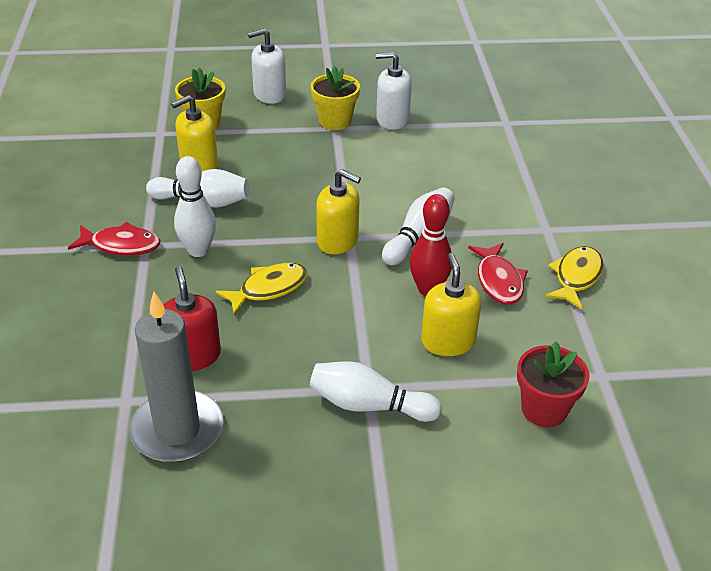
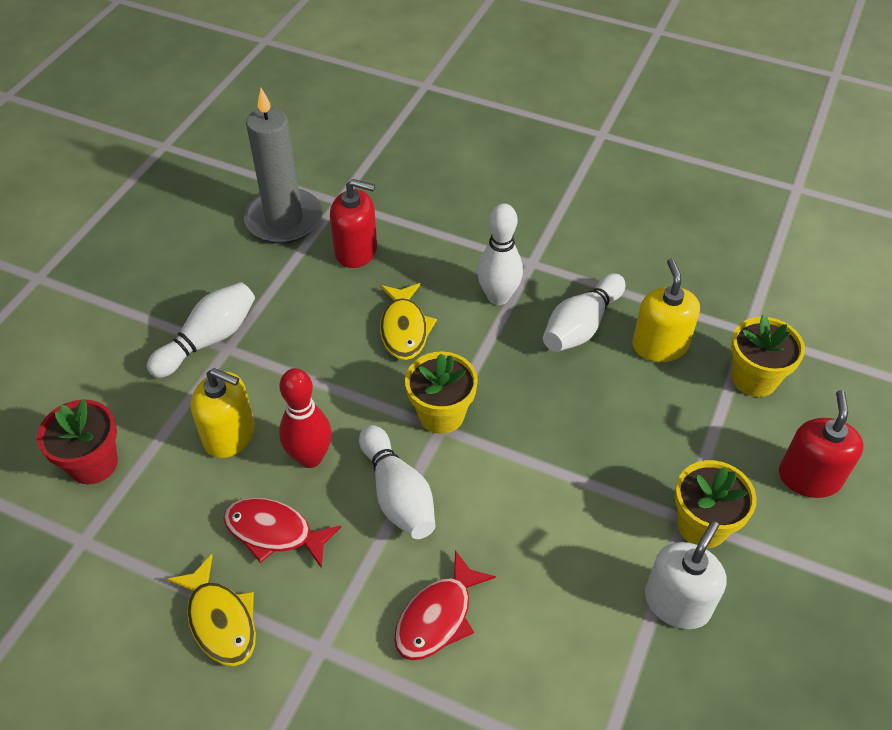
camera: 120 degrees right, 10 degrees up
(121, 245) = (541, 246): red fish -> red fish (438, 616)
(269, 94) = (809, 477): white soap dispenser -> red soap dispenser
(338, 241) = (441, 414): yellow soap dispenser -> yellow flower pot

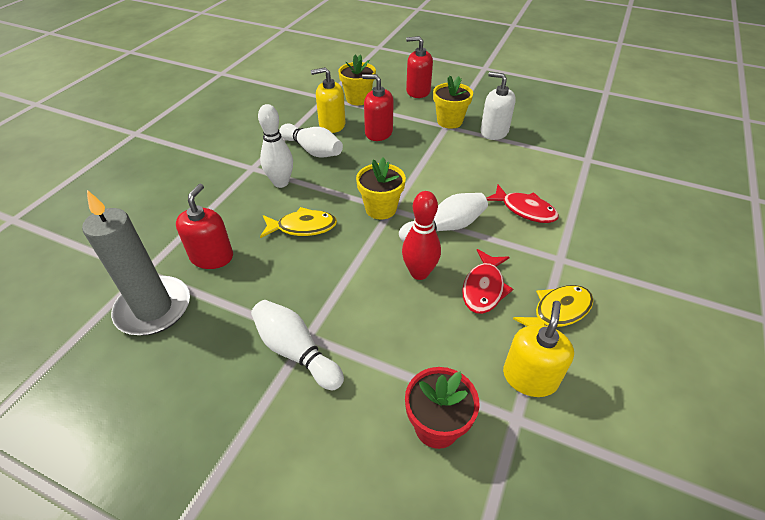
camera: 90 degrees left, 5 degrees down
(229, 435) = (401, 324): yellow soap dispenser -> yellow soap dispenser (529, 377)
(644, 411) = (378, 132): none -> red soap dispenser

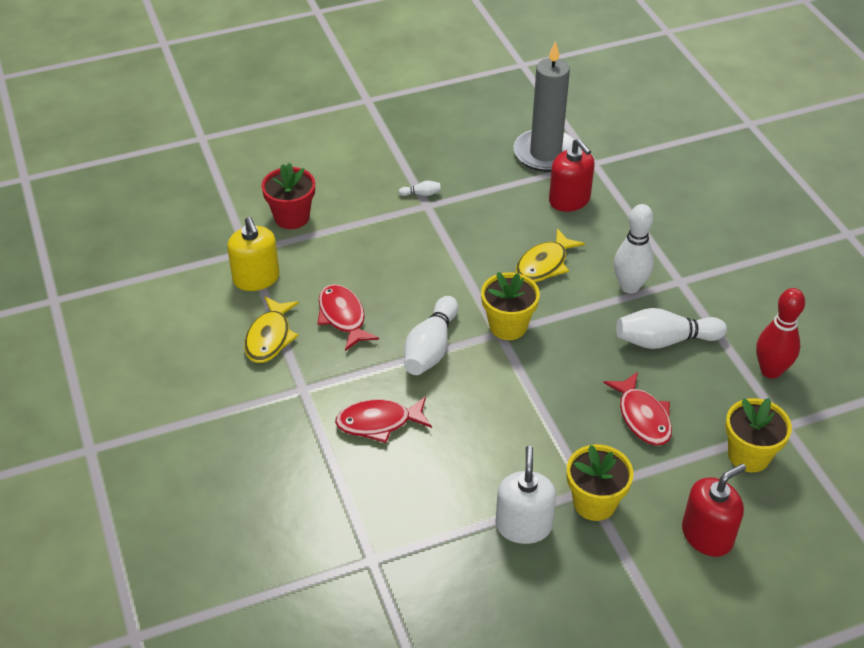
camera: 135 degrees right, 0 degrees up
(296, 351) = (421, 194): white bowling pin -> white bowling pin, size x0.43
(332, 124) = (706, 389): yellow soap dispenser -> none
(378, 132) = (642, 417): red soap dispenser -> red fish
(419, 273) = (405, 294): red bowling pin -> red bowling pin (770, 370)
(494, 132) = (523, 525): white soap dispenser -> white soap dispenser turned 75 degrees counterclockwise

